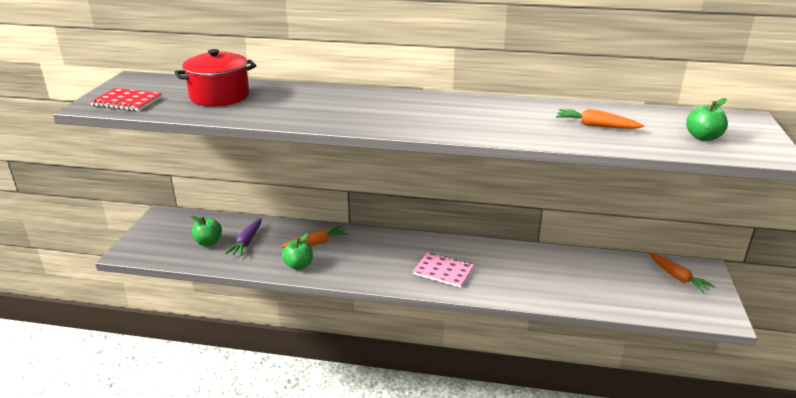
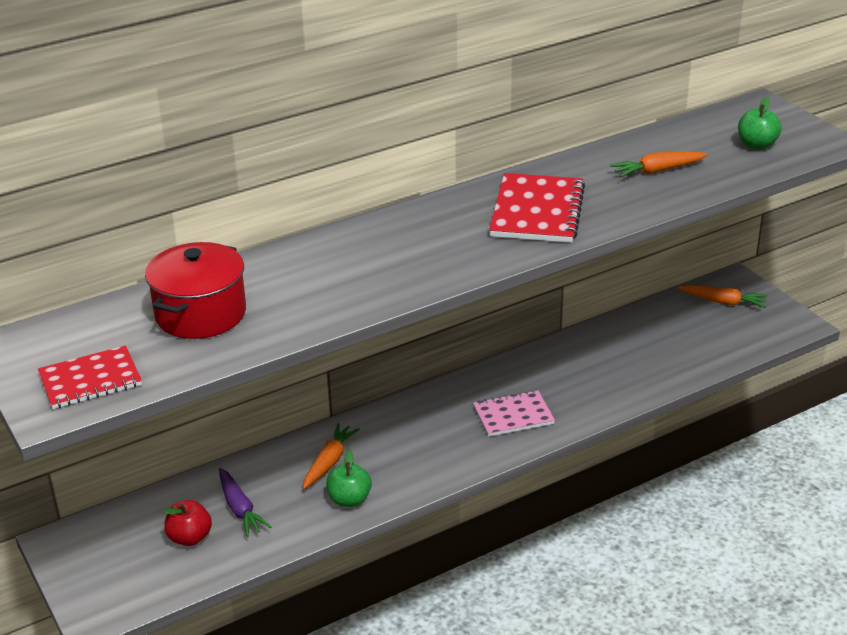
camera: 40 degrees left, 5 degrees up
(208, 242) = (190, 537): green apple -> red apple
(474, 118) = (537, 211): none -> red notebook

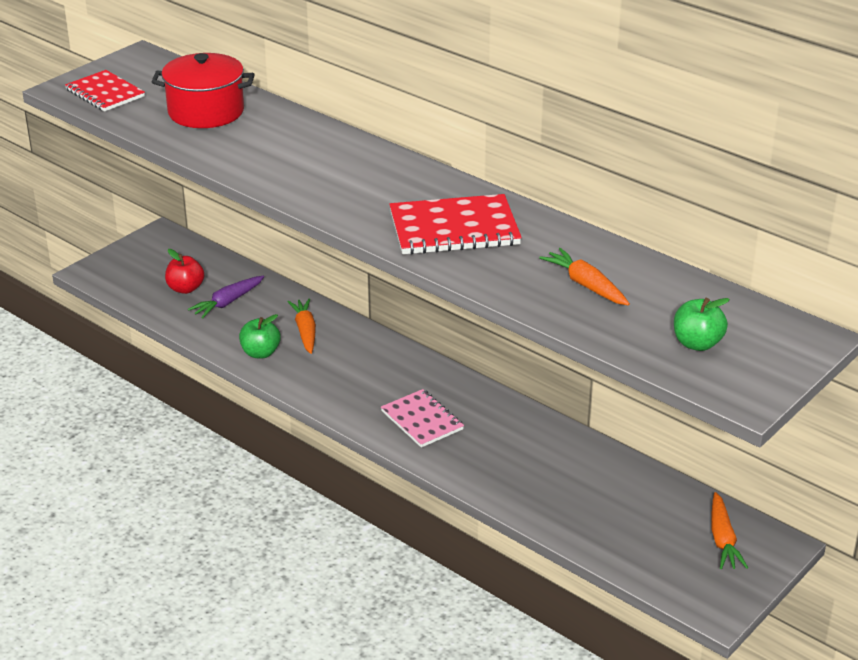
camera: 70 degrees right, 0 degrees up
(329, 462) = (305, 331): orange carrot -> orange carrot turned 105 degrees counterclockwise

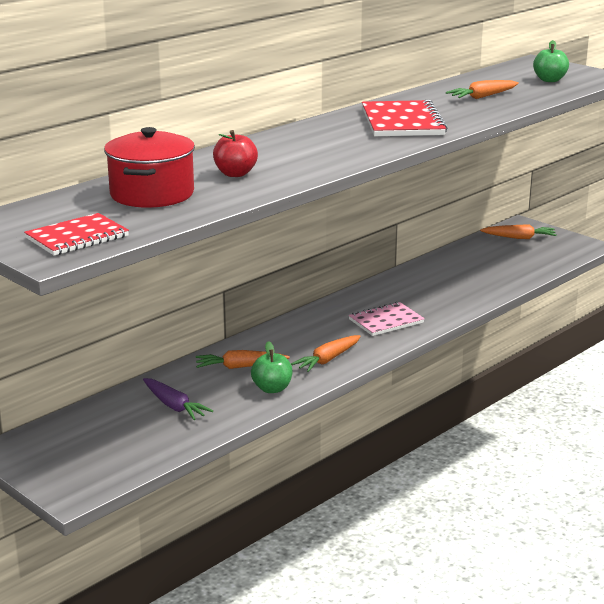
camera: 85 degrees left, 10 degrees down
(185, 288) = (137, 430): red apple -> red apple (235, 174)
(323, 383) = (328, 360): none -> orange carrot

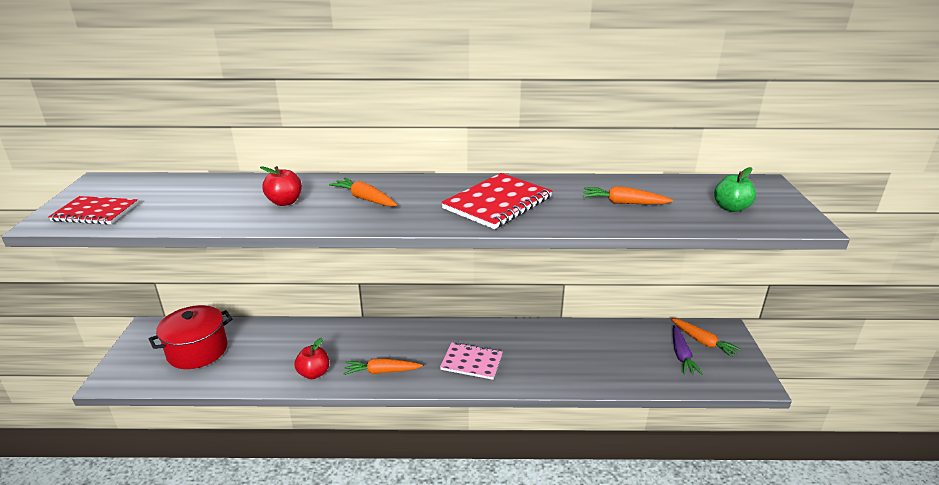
camera: 45 degrees right, 5 degrees up
(152, 194) = (208, 197): red pot -> red pot (197, 351)
(174, 406) = (251, 351): purple carrot -> purple carrot (681, 355)
(240, 367) = (330, 344): orange carrot -> orange carrot (365, 199)
(272, 389) = (314, 373): green apple -> red apple

